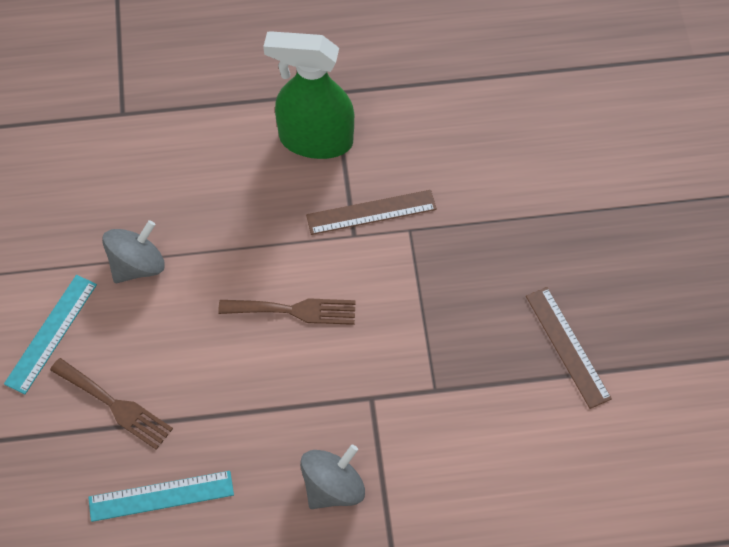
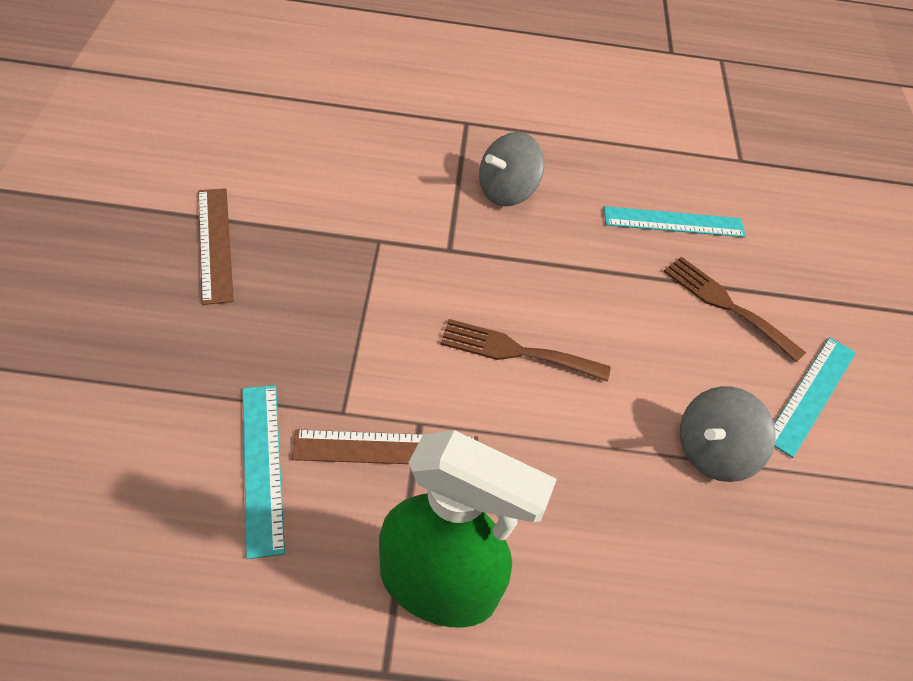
camera: 175 degrees left, 10 degrees down
(447, 182) = (262, 466): none -> turquoise ruler

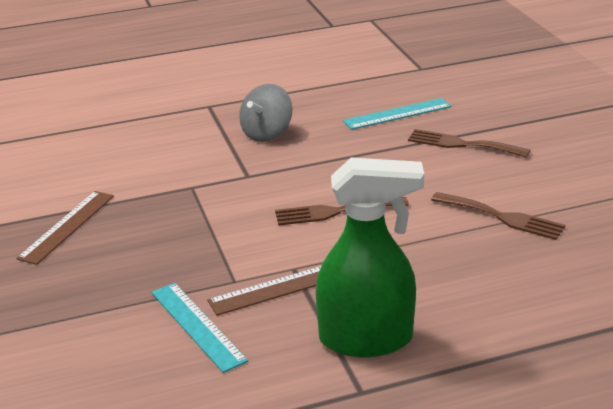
camera: 15 degrees left, 20 degrees down
(215, 244) = (67, 226): brown ruler -> brown ruler turned 60 degrees clockwise
(713, 452) = (502, 217): grey spinning top -> brown fork
(812, 394) = (547, 170): turquoise ruler -> none

